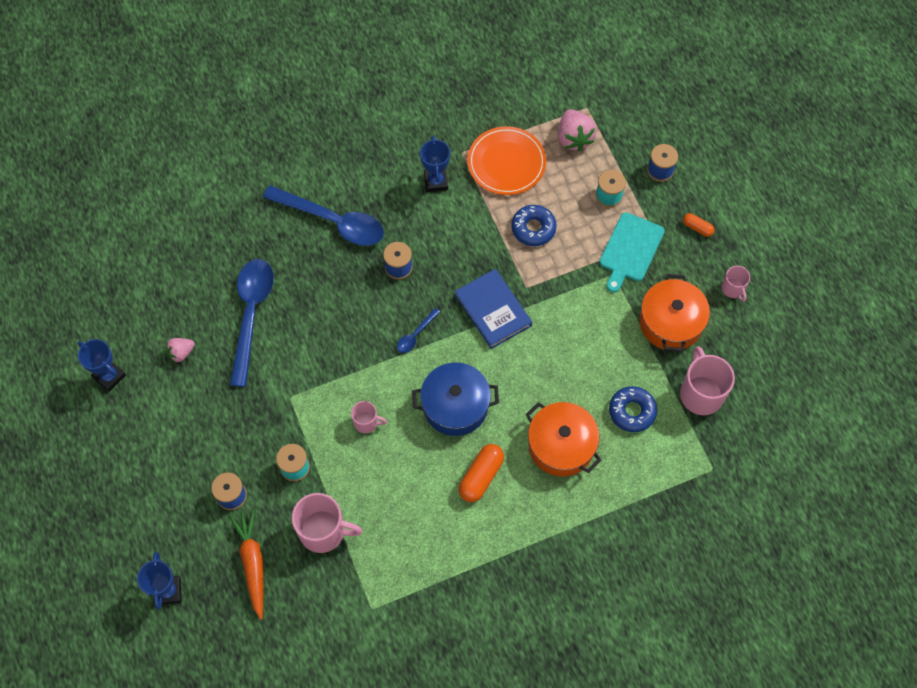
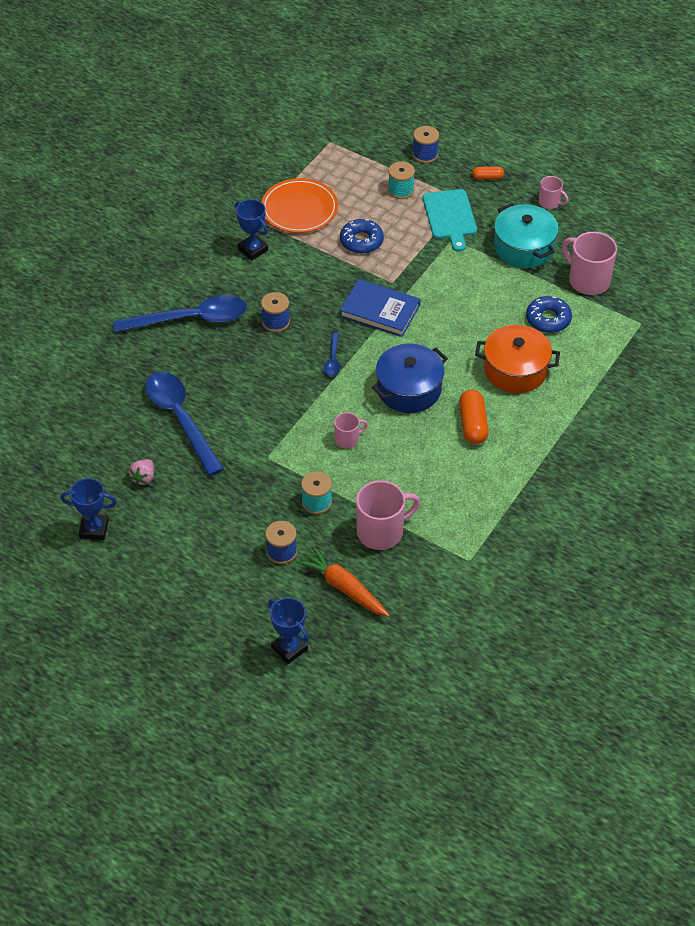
camera: 35 degrees left, 15 degrees down
(574, 138) = (338, 166): pink strawberry -> none
(670, 322) = (524, 247): orange pot -> turquoise pot

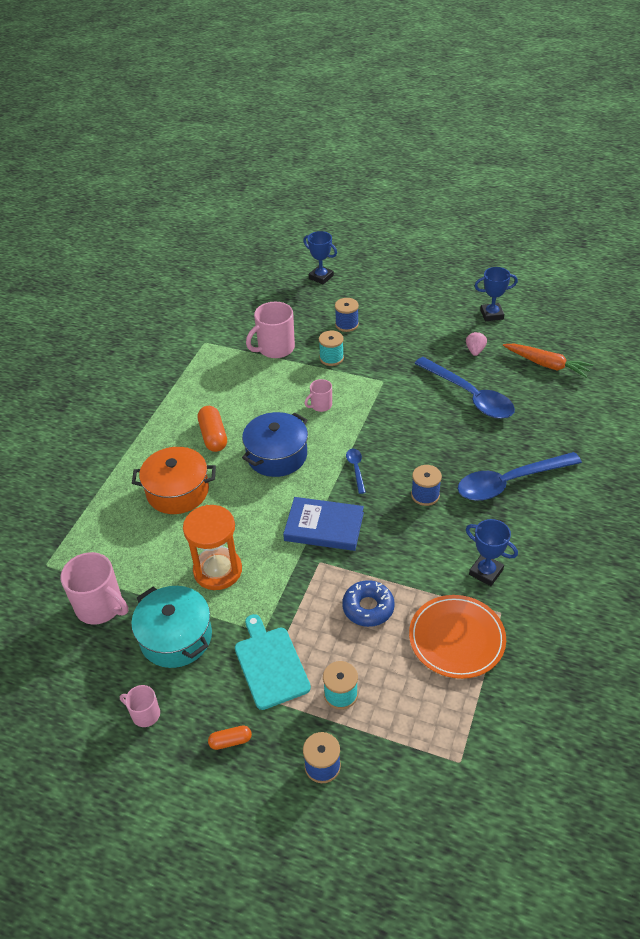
camera: 170 degrees right, 5 degrees down
(343, 587) = (294, 312): orange carrot -> orange carrot (547, 365)
(483, 291) = (217, 570): none -> orange hourglass
(548, 319) = (146, 550): blue donut -> none

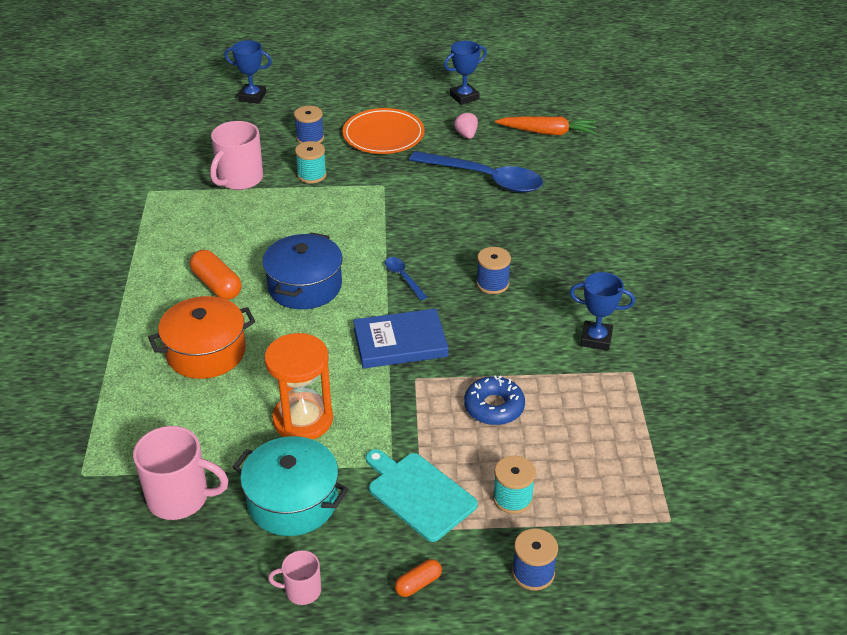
camera: 25 degrees left, 5 degrees down
(321, 405) = (327, 224): pink mug -> none
(456, 638) = (602, 408): orange plate -> orange plate (383, 135)
(510, 482) = (572, 249): blue spoon -> none

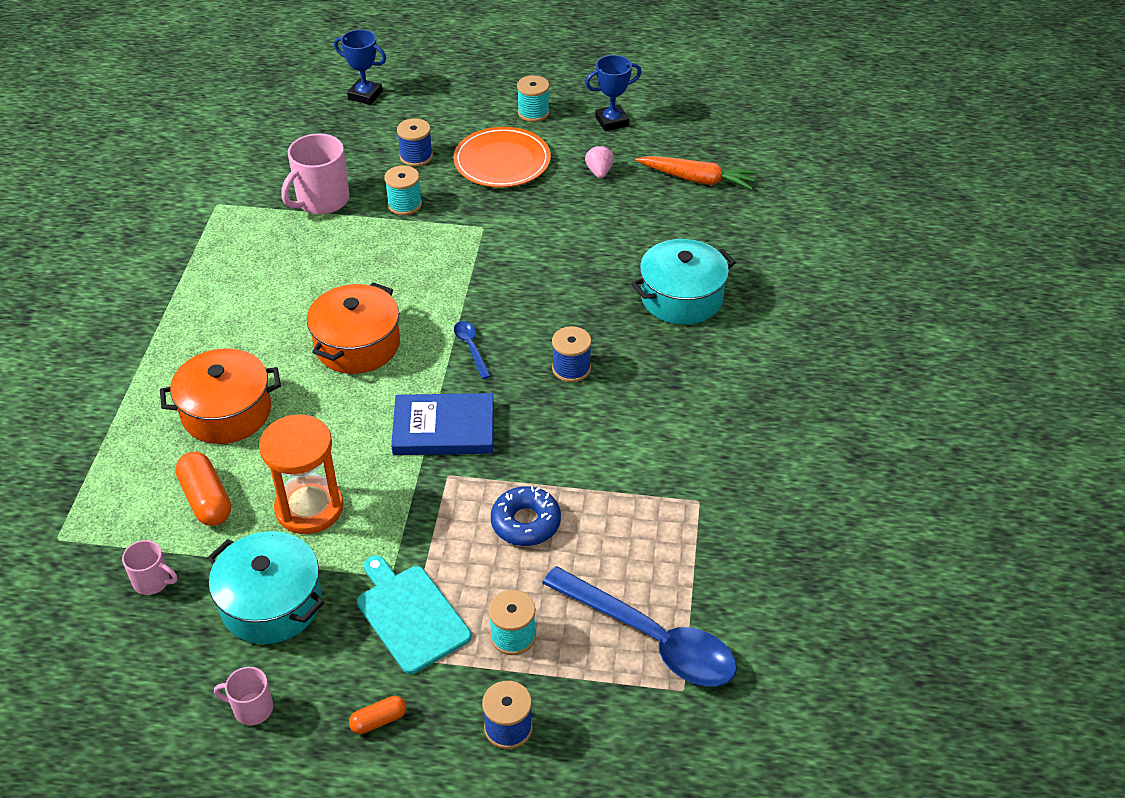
camera: 10 degrees right, 5 degrees up
(179, 498) = (152, 581): pink mug -> pink mug, size x0.54
(216, 285) = (260, 331): orange capsule -> orange capsule (206, 499)
(305, 286) = (357, 344): blue pot -> orange pot
(397, 96) = (533, 112): none -> turquoise spool
(485, 178) = (603, 232): blue spoon -> blue spoon (651, 638)
(565, 220) = (681, 297): none -> turquoise pot
(596, 339) = (670, 454): blue trophy -> none

